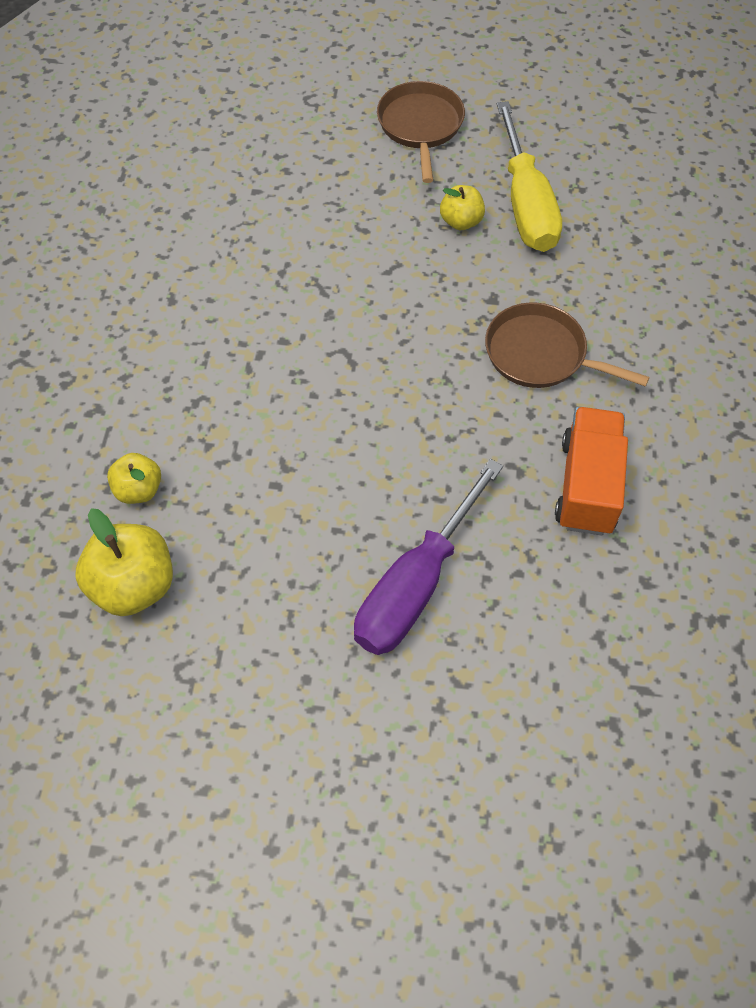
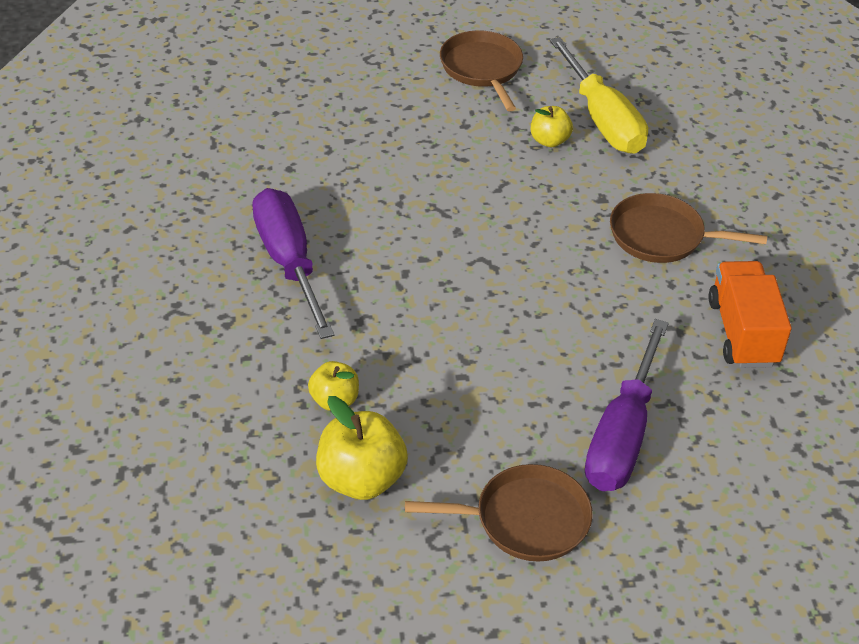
camera: 15 degrees left, 15 degrees down
(149, 324) = (289, 263): none -> purple screwdriver
(282, 665) = (526, 519): none -> brown pan

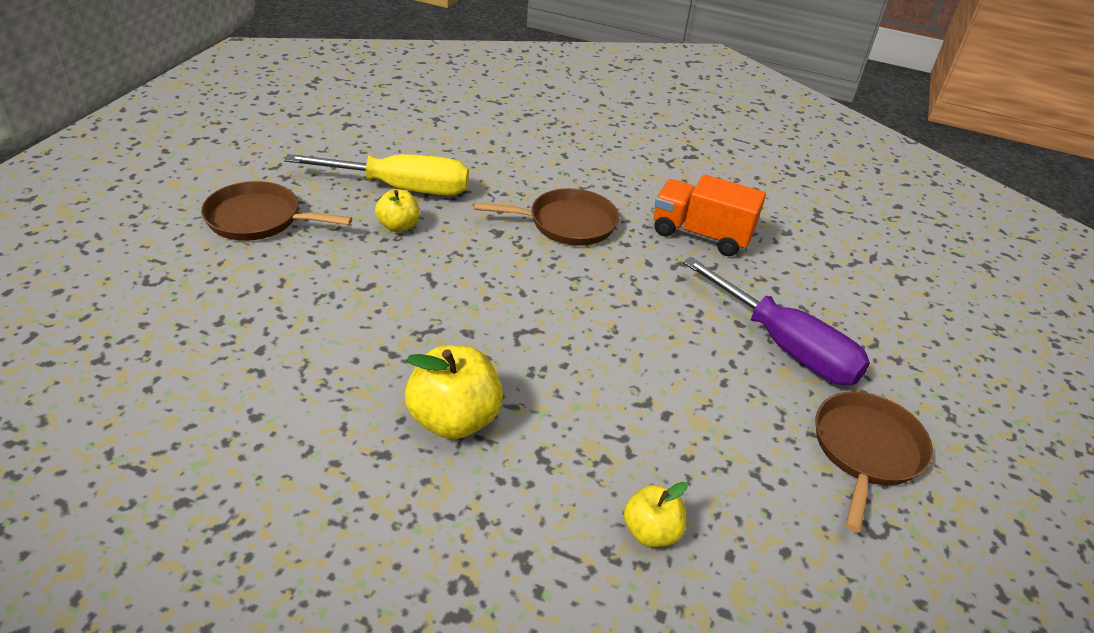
camera: 65 degrees left, 5 degrees down
(289, 263) = (411, 482): purple screwdriver -> none
(361, 479) = (776, 557): yellow apple -> yellow apple (454, 419)
(661, 236) = (567, 223): brown pan -> brown pan turned 135 degrees counterclockwise

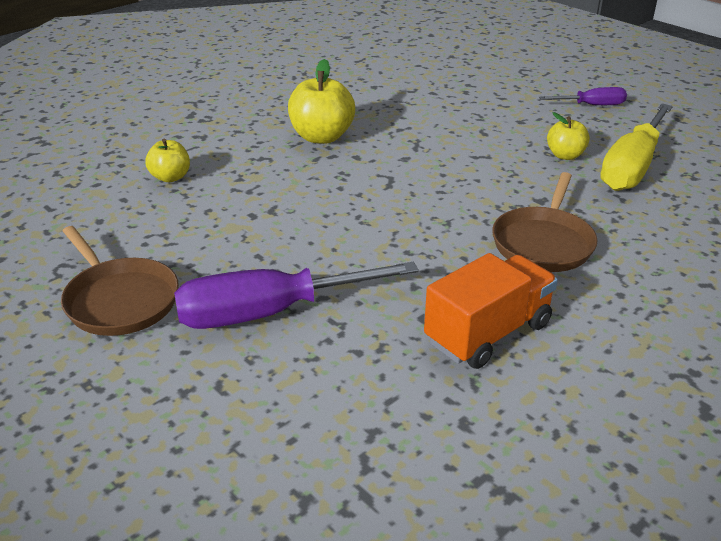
camera: 120 degrees right, 5 degrees down
(258, 219) = (591, 105): brown pan -> purple screwdriver

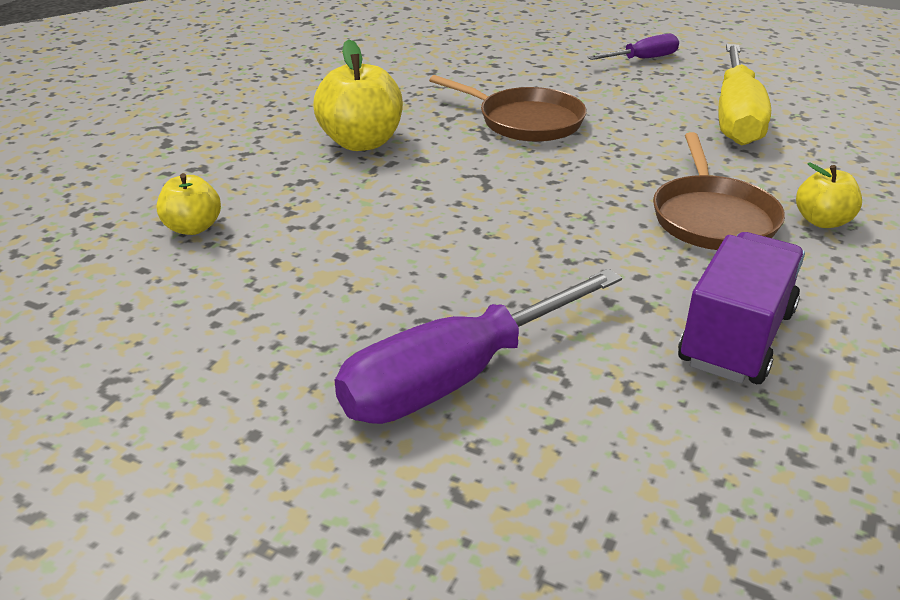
camera: 20 degrees left, 0 degrees up
(120, 300) = (233, 411): brown pan -> brown pan (526, 121)
(488, 333) = (736, 337): orange truck -> purple truck
(565, 155) = (658, 117): yellow apple -> yellow apple (822, 221)

